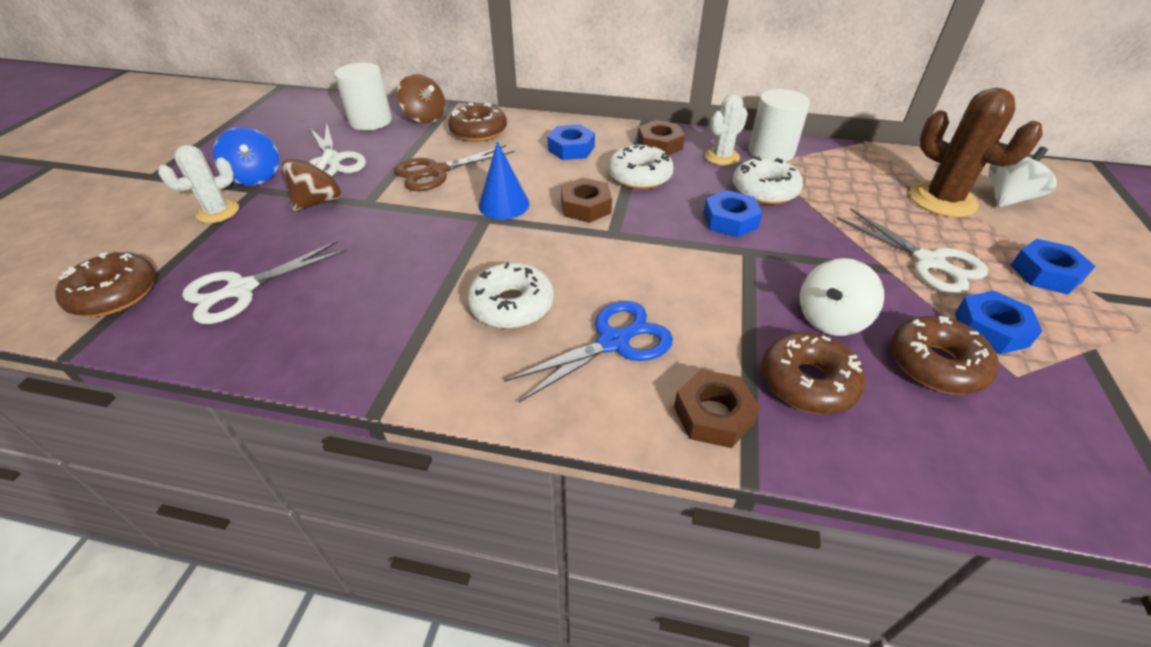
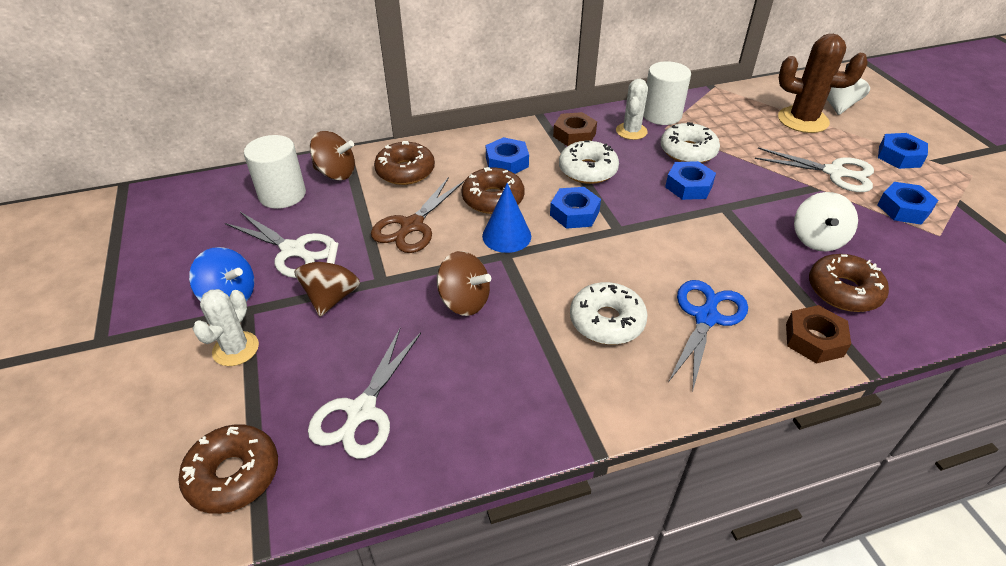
camera: 30 degrees left, 0 degrees up
(410, 241) = (464, 301): none -> brown spinning top
(585, 207) = (574, 213): brown nut -> blue nut
(935, 364) = (896, 246): brown donut -> brown donut (493, 199)

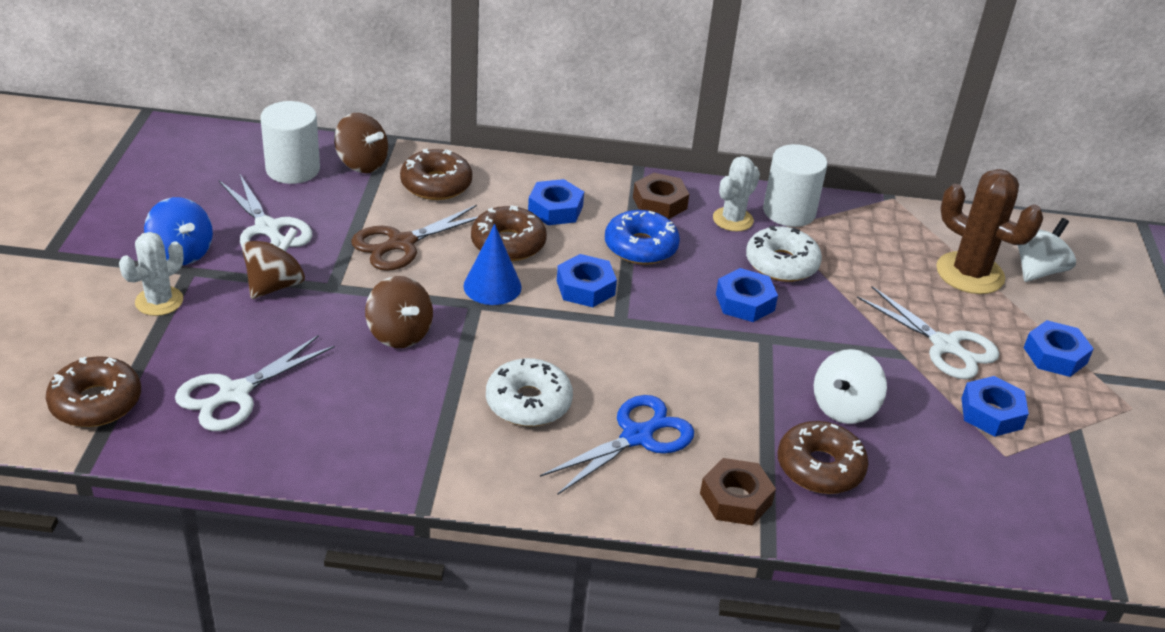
camera: 20 degrees right, 5 degrees down
(587, 170) = (640, 247): white donut -> blue donut

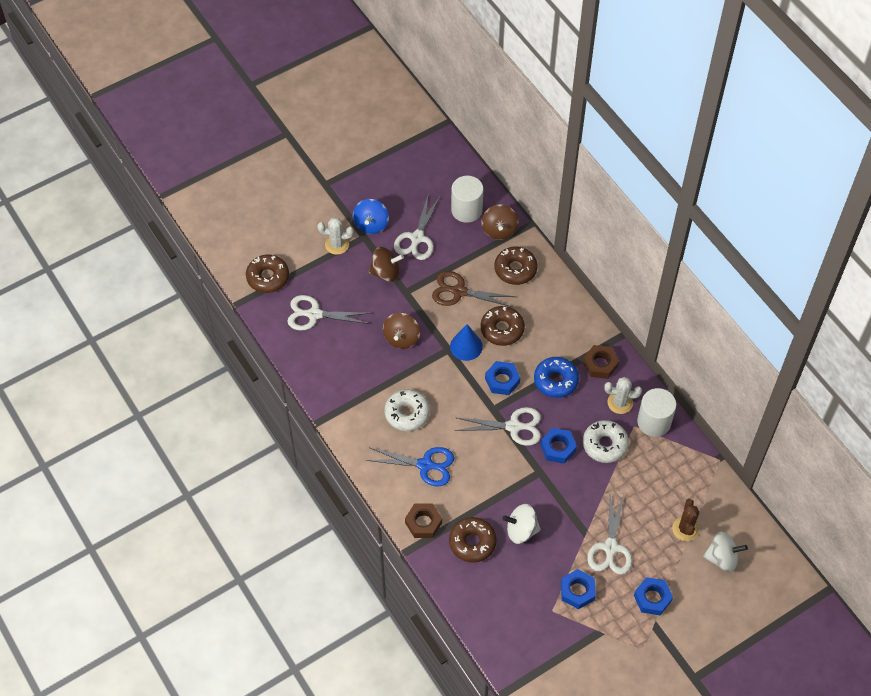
camera: 55 degrees right, 20 degrees up
(555, 209) = (548, 328): blue nut -> none
(669, 319) = (513, 426): none -> white scissors
(970, 273) = (685, 529): brown cactus -> brown cactus, size x0.62

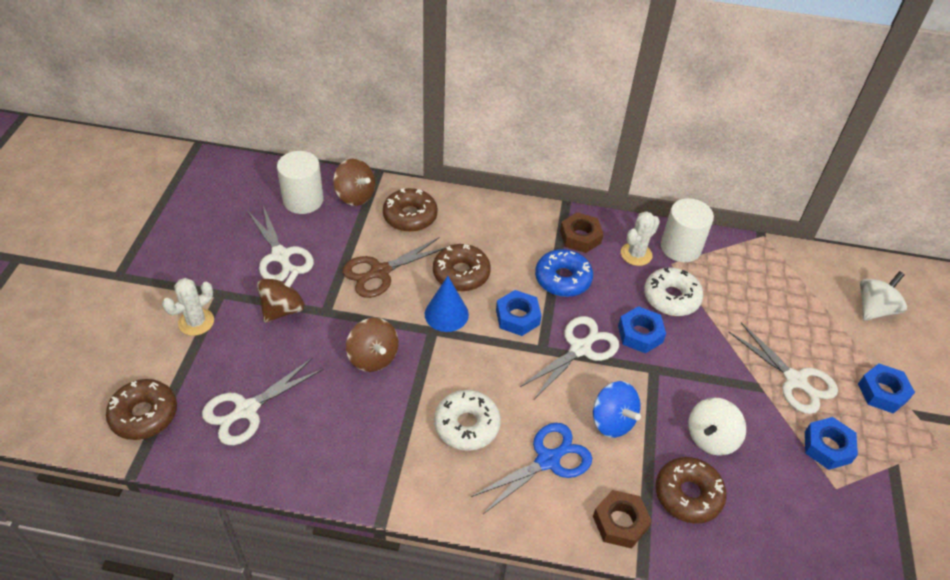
camera: 50 degrees left, 10 degrees down
(371, 224) = (215, 277): blue spinning top -> blue spinning top (612, 421)
(685, 529) = (820, 310): brown cactus -> none

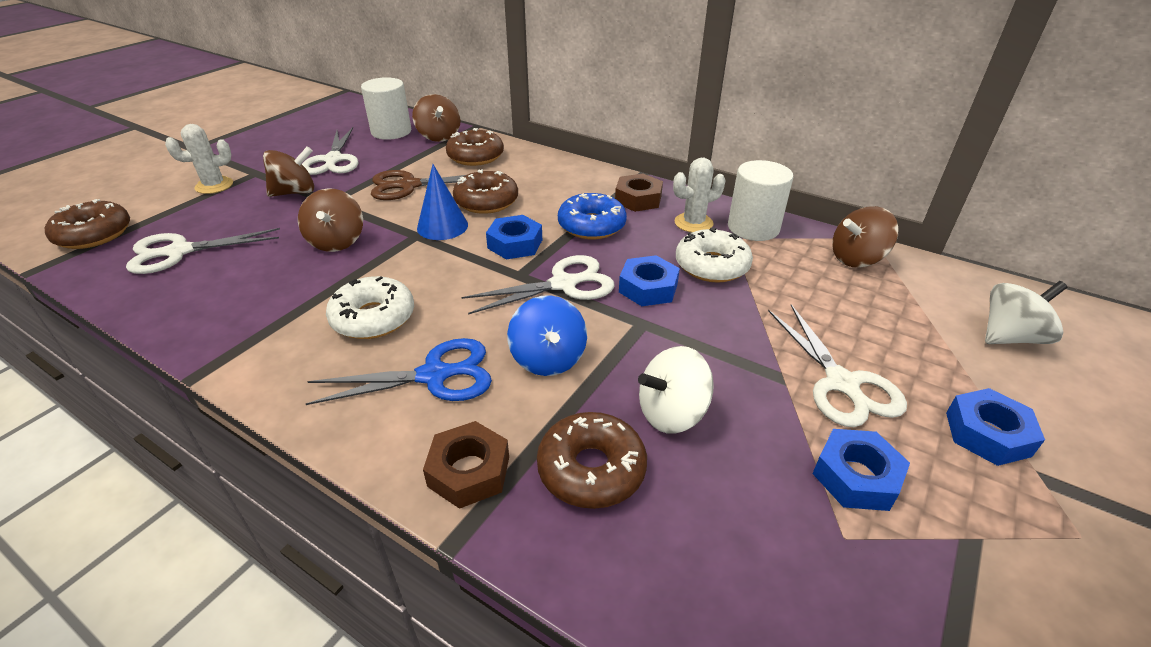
camera: 25 degrees right, 10 degrees down
(762, 261) = (856, 259): none -> brown spinning top

